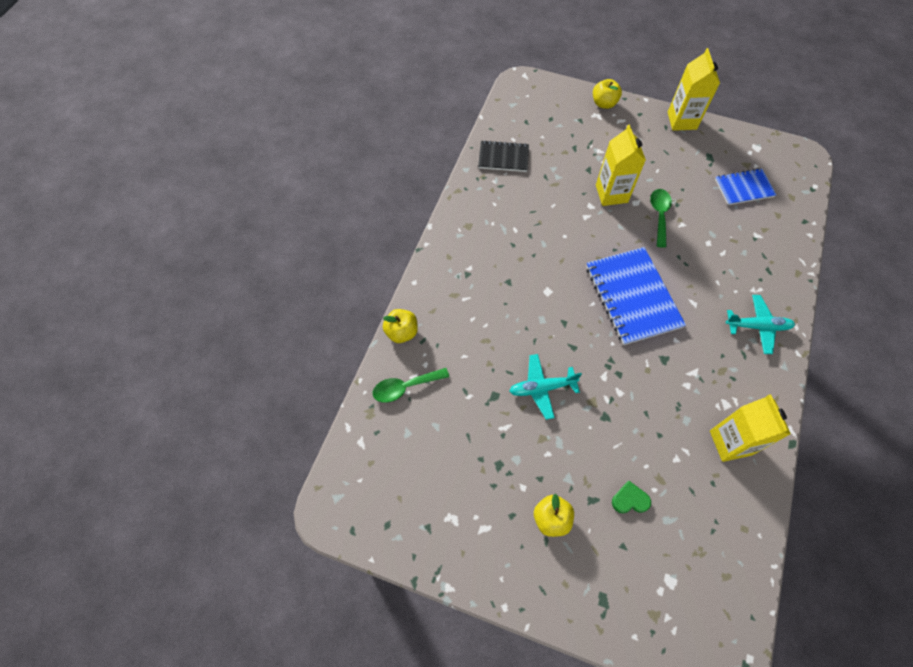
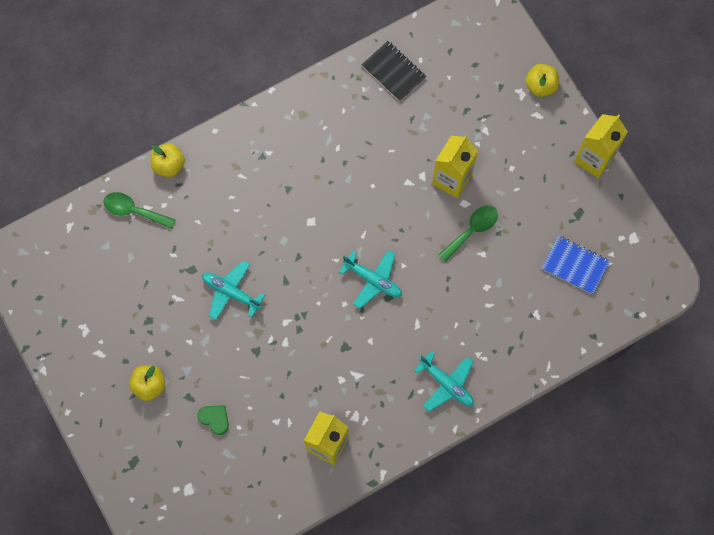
camera: 40 degrees right, 10 degrees up
(632, 297) = (373, 280): blue notebook -> turquoise plane

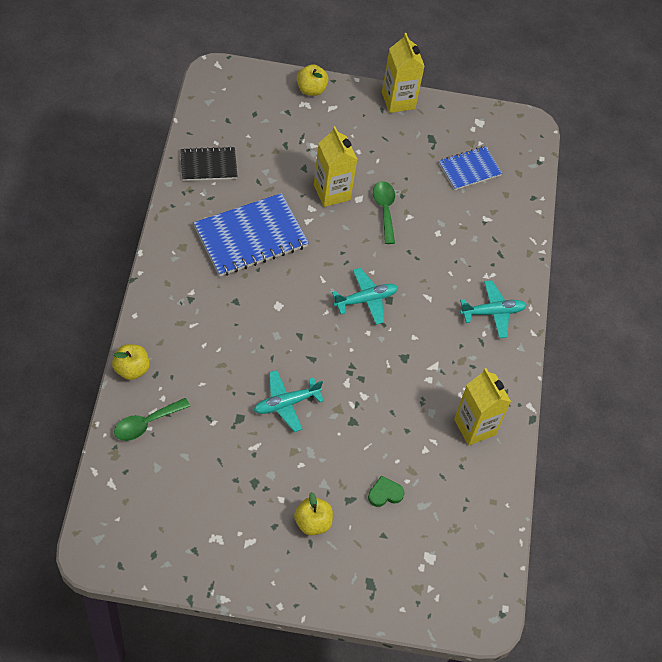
camera: 60 degrees left, 15 degrees down
(355, 154) = (251, 237): none -> blue notebook

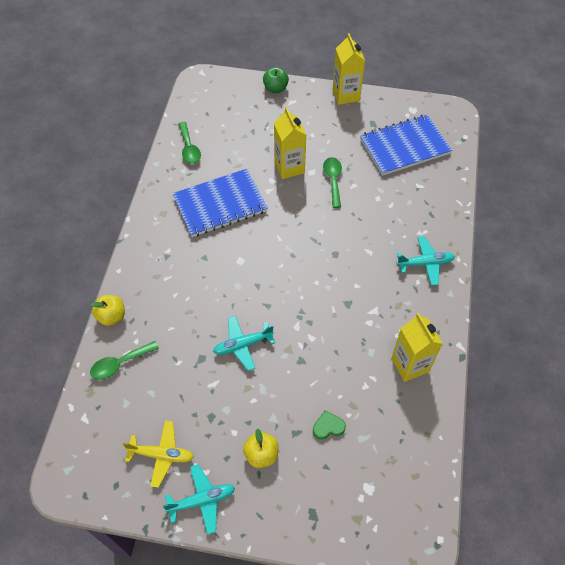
camera: 10 degrees right, 0 degrees up
(202, 523) = (161, 455): none -> yellow plane
(208, 165) = (189, 148): black notebook -> green spoon
(311, 89) = (275, 88): yellow apple -> green apple
(366, 299) = (315, 254): turquoise plane -> turquoise plane (202, 500)
(469, 169) = (404, 146): blue notebook -> blue notebook, size x1.72

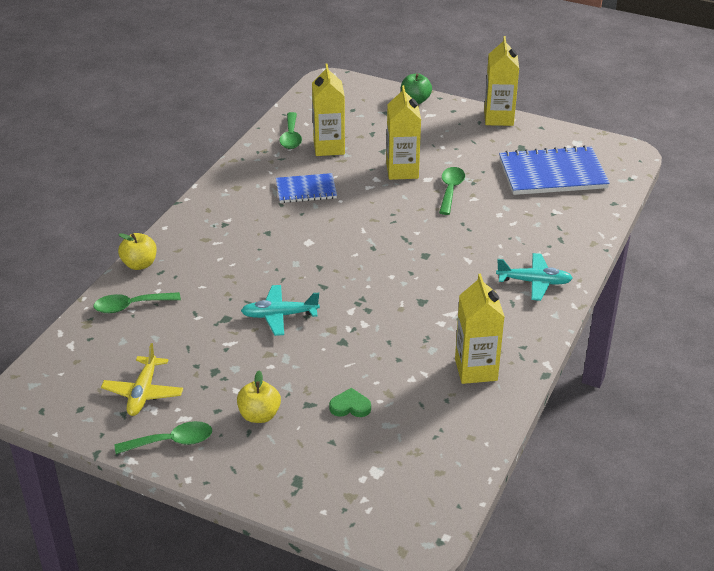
camera: 15 degrees right, 20 degrees down
(161, 455) = (143, 393): yellow plane -> yellow plane turned 75 degrees clockwise
(202, 500) = (172, 441): turquoise plane -> green spoon
(220, 204) = (306, 190): blue notebook -> blue notebook, size x0.58
(223, 154) = (329, 147): none -> yellow carton

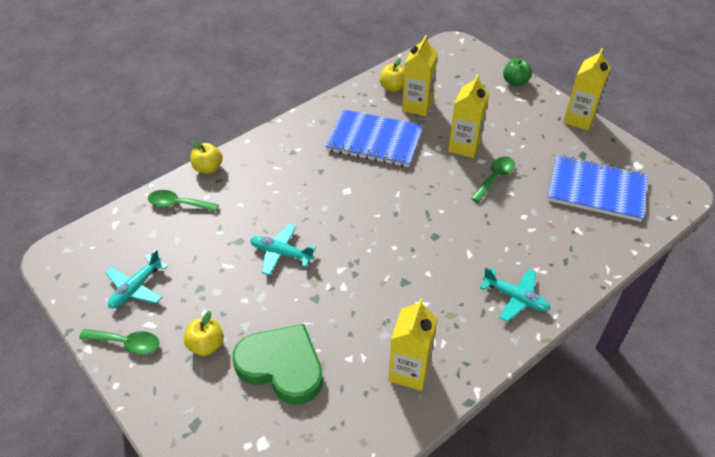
camera: 25 degrees right, 10 degrees up
(143, 393) = (136, 288): yellow plane -> turquoise plane
(291, 137) = (393, 87): green spoon -> yellow apple
(306, 190) = (374, 140): blue notebook -> blue notebook, size x1.72
(350, 406) = (282, 366): green heart -> green heart, size x2.49

